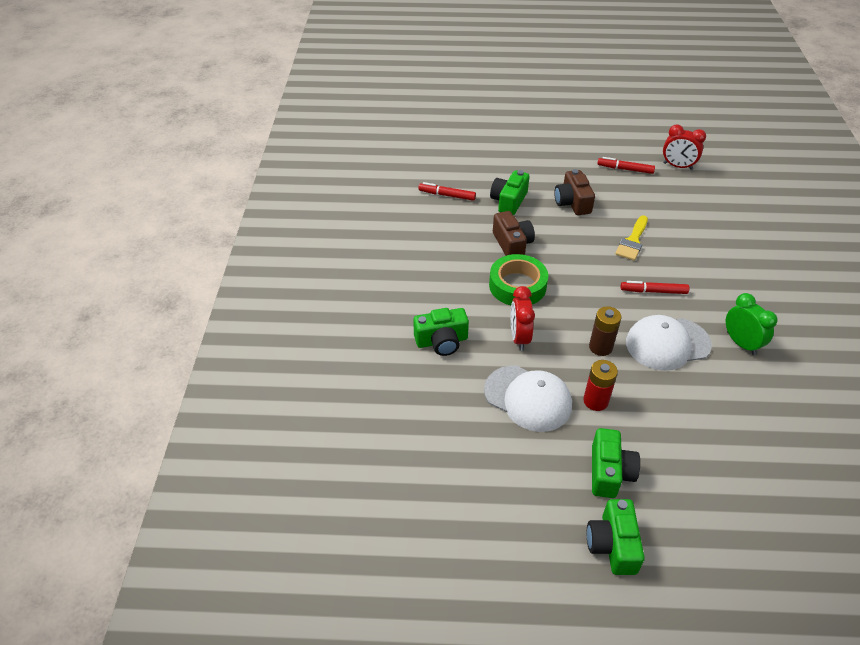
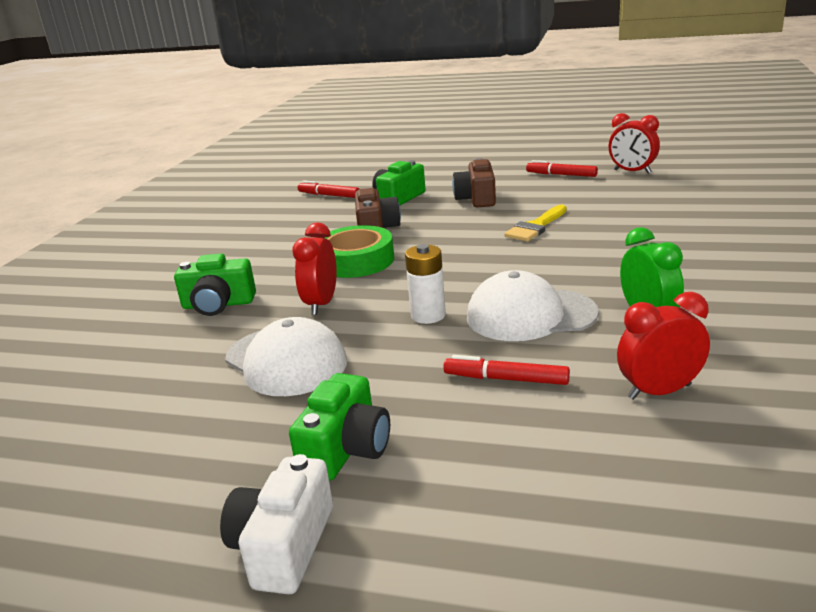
camera: 15 degrees right, 20 degrees down
(595, 401) = (382, 368): red battery -> none
(600, 347) = (428, 315): brown battery -> white battery
(612, 545) = (283, 546): green camera -> white camera
(653, 291) = (539, 267): red marker -> red marker (506, 379)
(766, 410) = (659, 391): none -> red clock

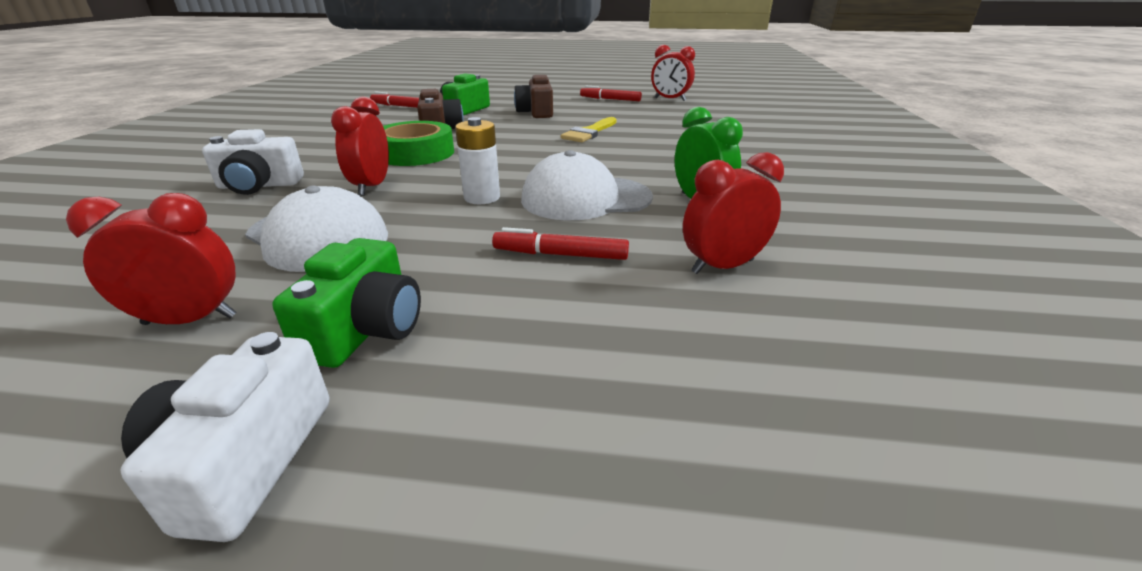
camera: 10 degrees left, 5 degrees up
(207, 439) = (190, 320): none -> red clock
(218, 304) = (259, 185): green camera -> white camera

